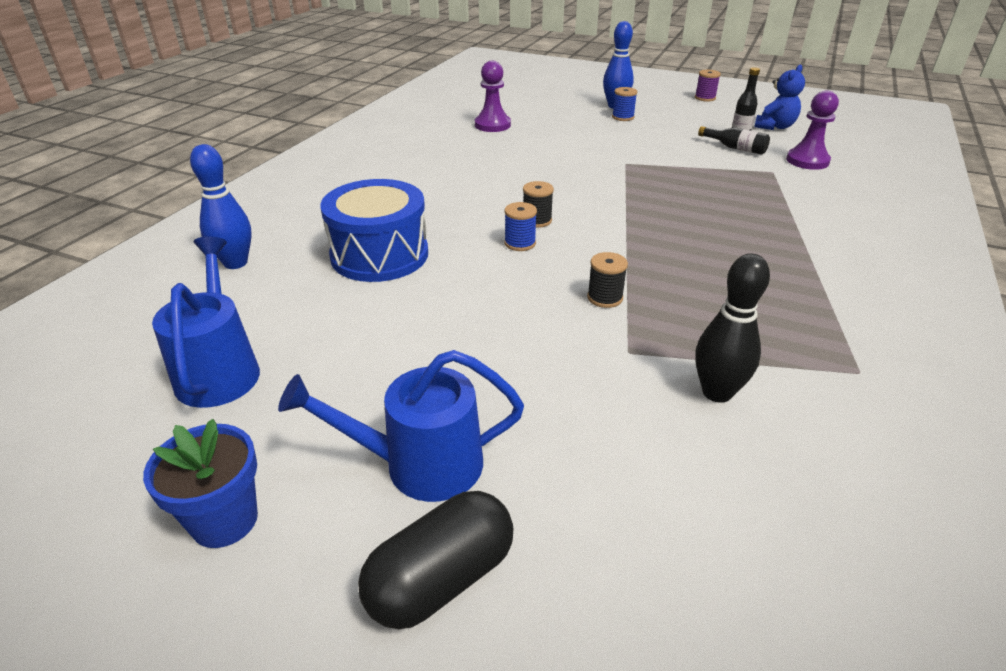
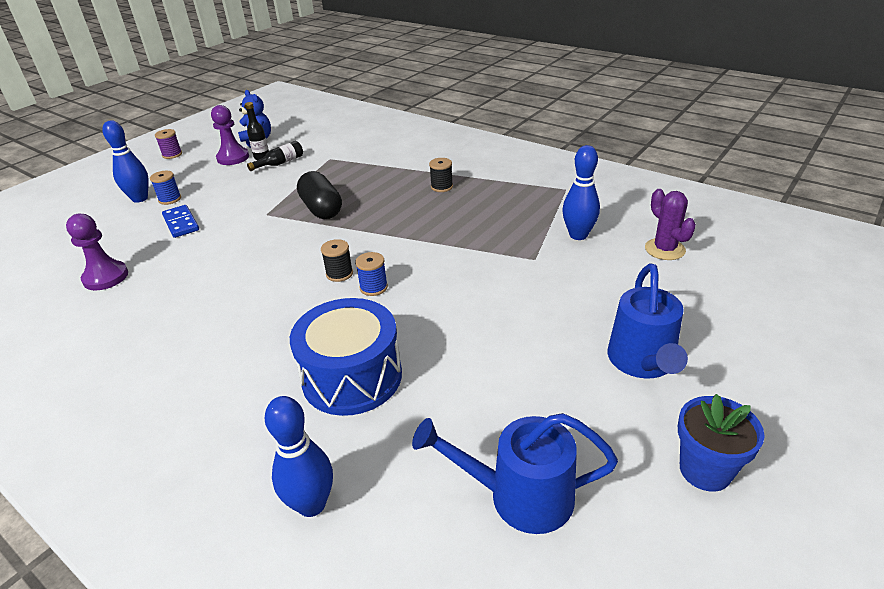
camera: 75 degrees left, 0 degrees up
(441, 579) = (734, 358): black capsule -> black capsule (321, 209)
(585, 131) = (181, 223): none -> blue domino
(605, 298) = (469, 258): black spool -> black spool (441, 187)
(717, 392) = (578, 235): black bowling pin -> blue bowling pin
(731, 503) = (664, 249): none -> purple cactus
(807, 161) = (323, 143): purple pawn -> purple pawn (233, 158)

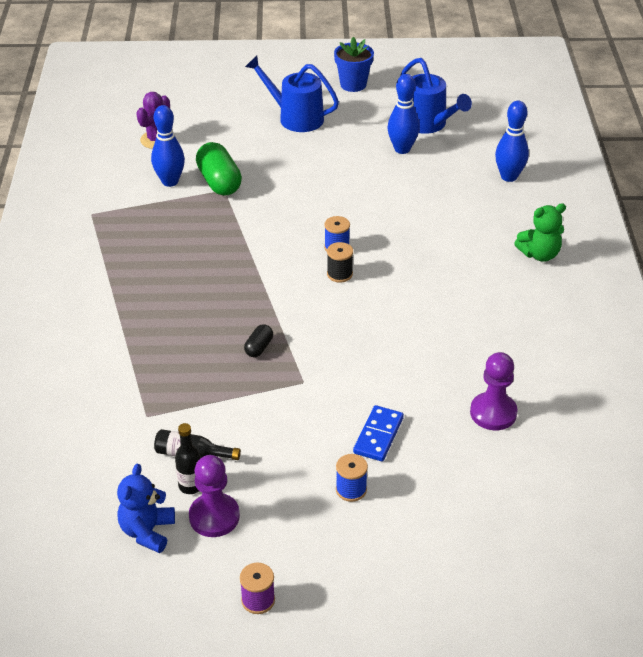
camera: 130 degrees left, 5 degrees up
(140, 198) = (375, 521): blue bowling pin -> blue bowling pin (402, 149)
(170, 425) = (539, 254): none -> green teddy bear
(321, 209) = (259, 347): black capsule -> black capsule, size x0.50
(352, 377) = (425, 209): blue drum -> none
(441, 187) = (147, 290): black spool -> none
(550, 260) = (219, 182): none -> green capsule
(642, 363) = (295, 117): blue watering can -> blue watering can turned 120 degrees counterclockwise

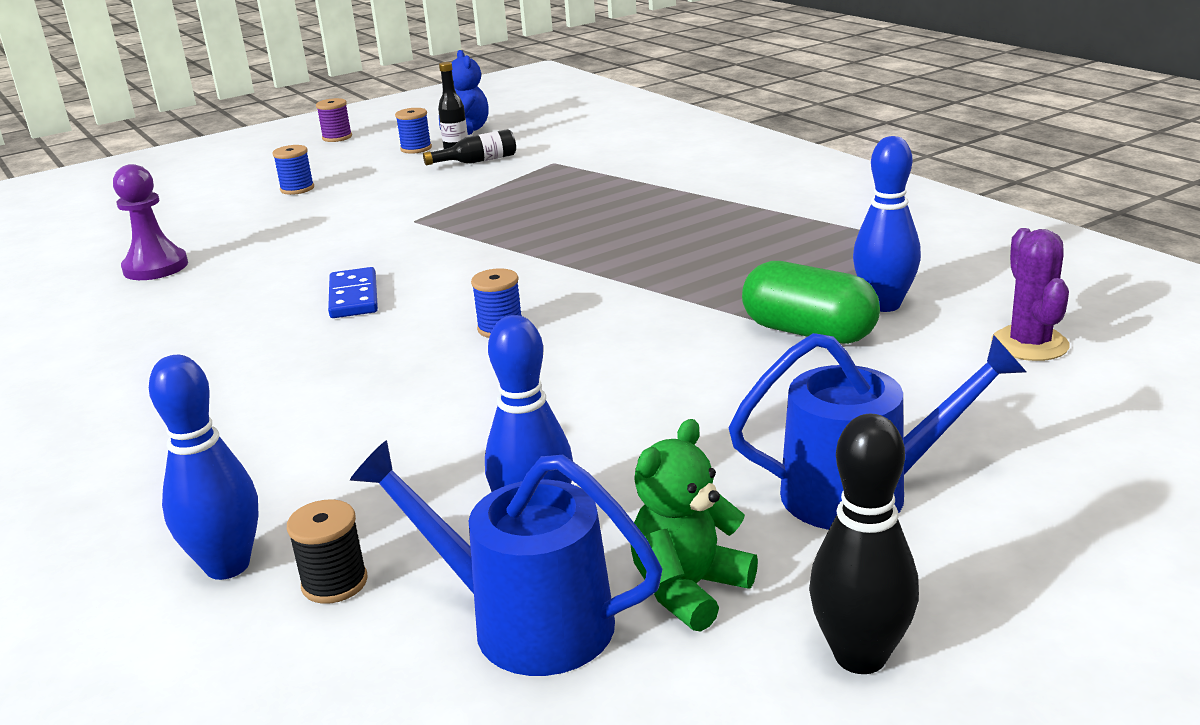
camera: 150 degrees right, 15 degrees down
(214, 517) = (416, 148): purple pawn -> blue spool
(259, 347) = (496, 223): black capsule -> none
(339, 274) = (463, 305): black spool -> black spool (334, 583)
(353, 84) = (860, 656): blue flower pot -> black bowling pin
(378, 435) = (291, 218): blue domino -> blue domino (353, 297)
(539, 254) = (117, 441): green teddy bear -> green teddy bear (689, 589)

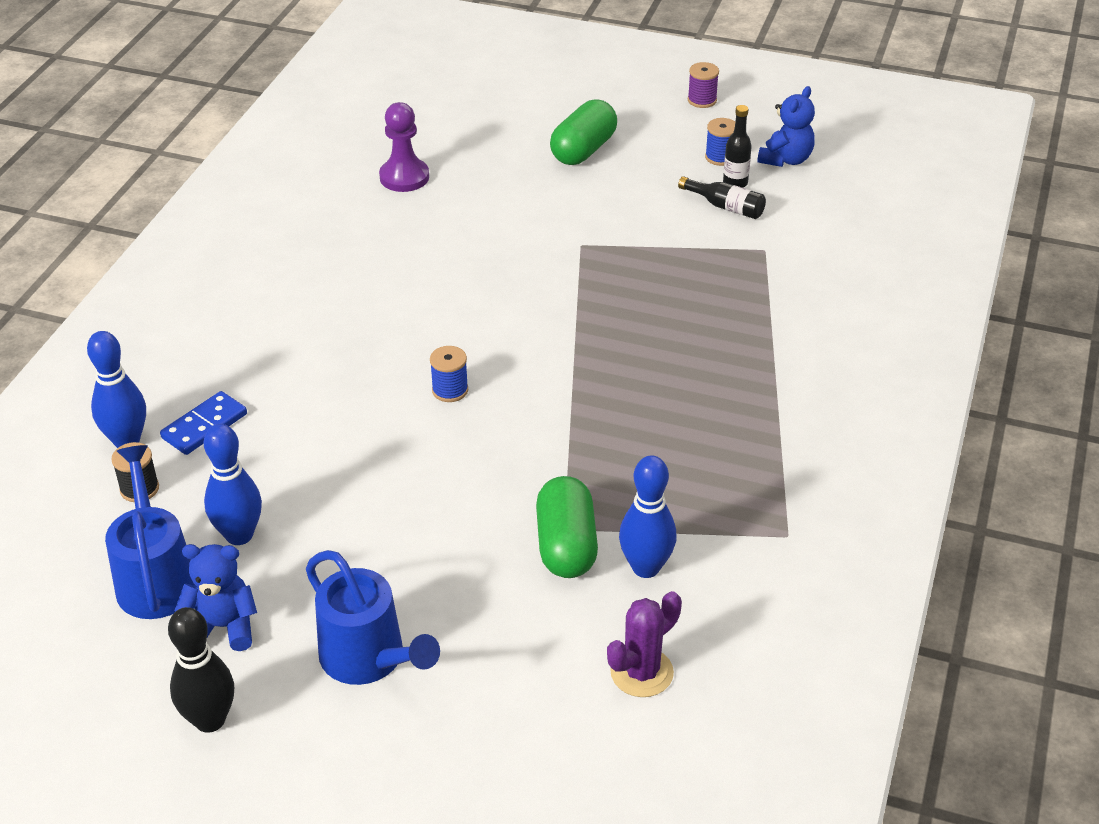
camera: 50 degrees right, 15 degrees up
(297, 189) = (583, 150): blue spool -> green capsule
(353, 297) = (437, 295): blue domino -> blue domino (204, 426)
(689, 589) = (223, 627): green teddy bear -> blue teddy bear

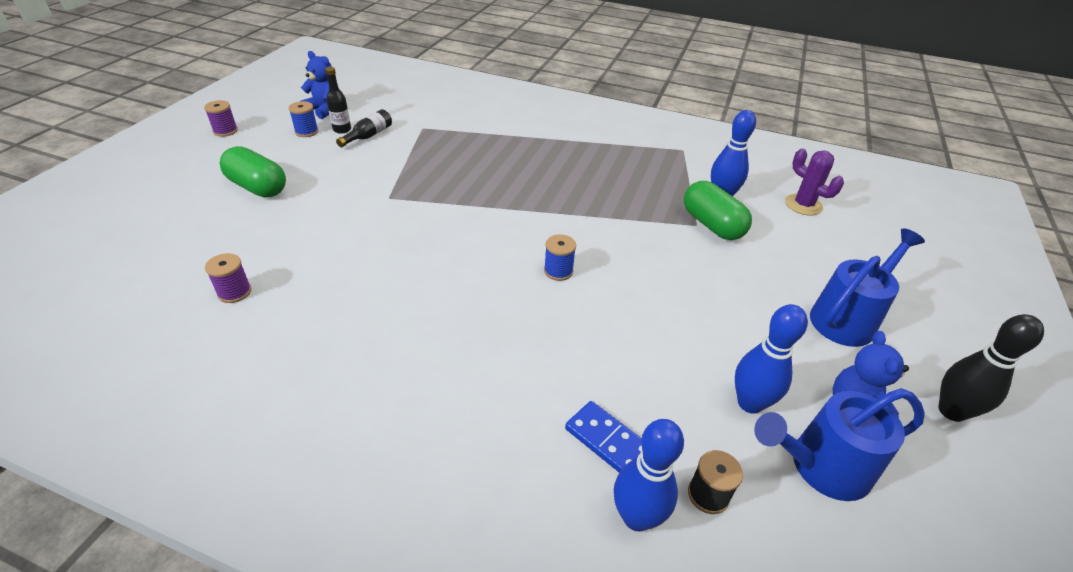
camera: 90 degrees left, 0 degrees up
(404, 177) = (234, 292): purple pawn -> purple spool
(566, 545) = (712, 225): green capsule -> green capsule turned 60 degrees clockwise

